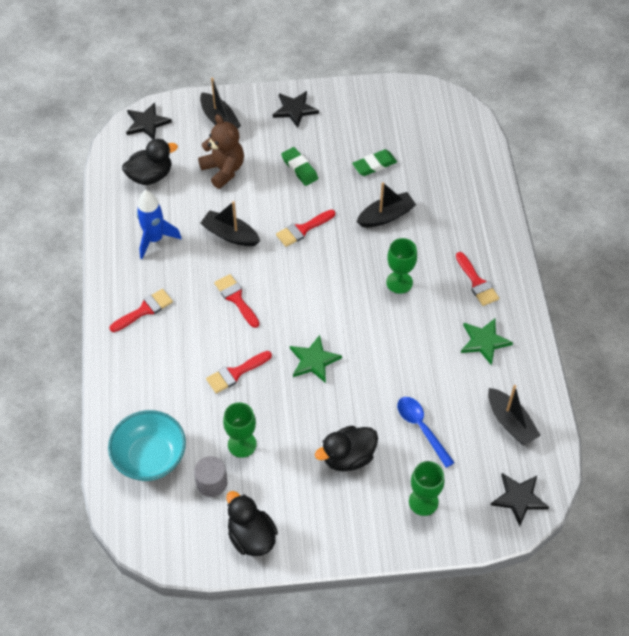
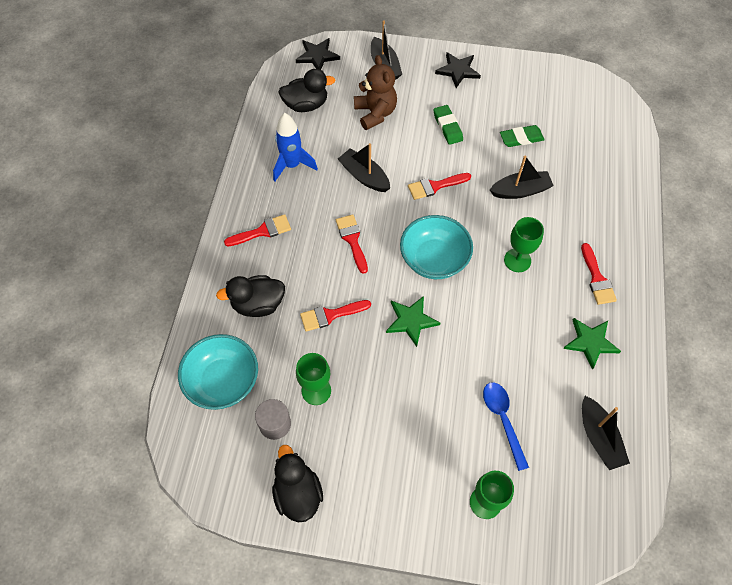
camera: 15 degrees right, 5 degrees up
(320, 299) = (434, 259): none -> turquoise bowl
(348, 457) = (419, 432): black duck -> black duck (258, 304)
(519, 498) = (589, 526): black star -> none

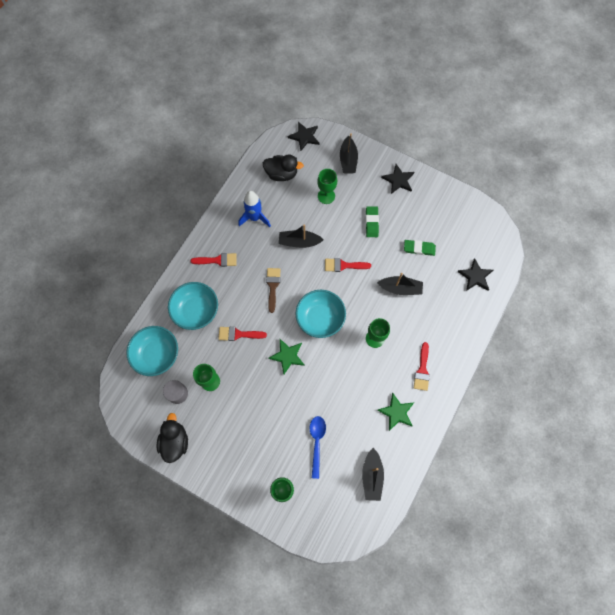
camera: 20 degrees right, 10 degrees up
(258, 304) = (196, 311): black duck -> turquoise bowl
(352, 240) = (272, 286): red brush -> brown brush
(364, 176) = (299, 242): black boat -> black boat turned 60 degrees counterclockwise
(375, 113) = (326, 196): brown teddy bear -> green goblet
(605, 148) = (475, 276): none -> black star

